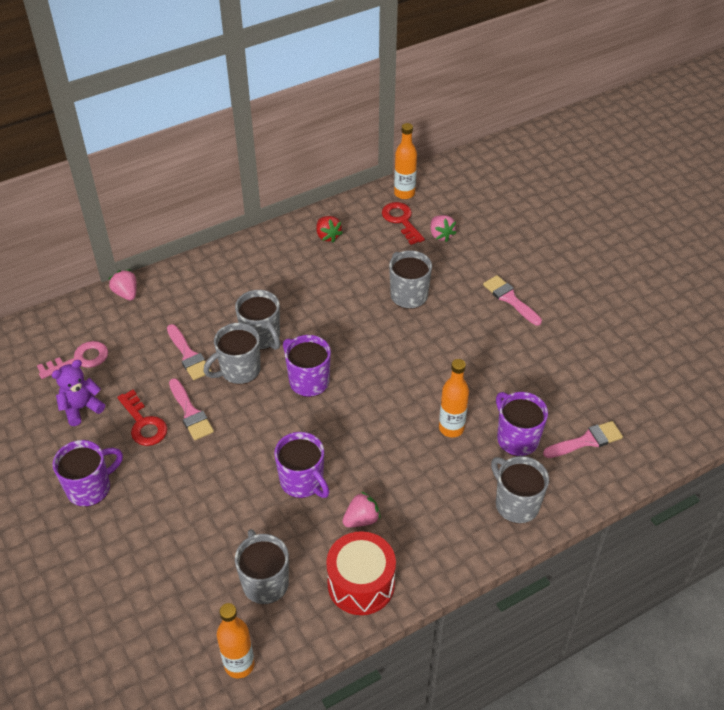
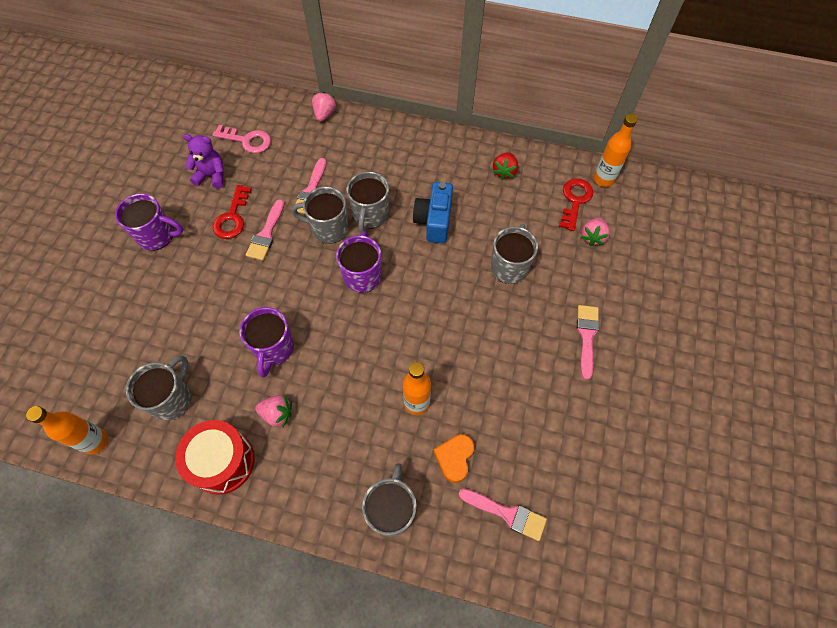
camera: 45 degrees right, 15 degrees up
(316, 305) = (434, 221): none -> blue camera
(516, 438) = (454, 458): purple mug -> orange heart

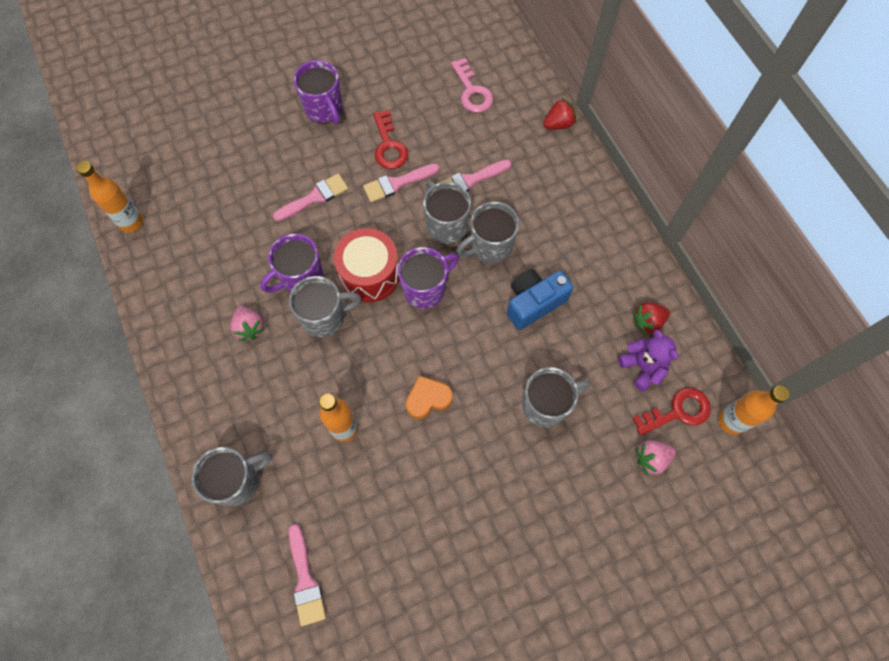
camera: 50 degrees right, 5 degrees up
(172, 399) = (202, 243): grey mug -> grey mug (325, 317)
(212, 176) = (413, 97): purple teddy bear -> purple teddy bear (642, 367)
(223, 462) = (182, 321): red drum -> red drum (369, 274)
(232, 218) = (389, 146): red key -> red key turned 75 degrees counterclockwise
(324, 114) = (558, 124): pink strawberry -> red strawberry
(454, 458) = (320, 498): orange heart -> orange heart (428, 399)
(586, 336) = (534, 530): pink brush -> pink brush (315, 197)

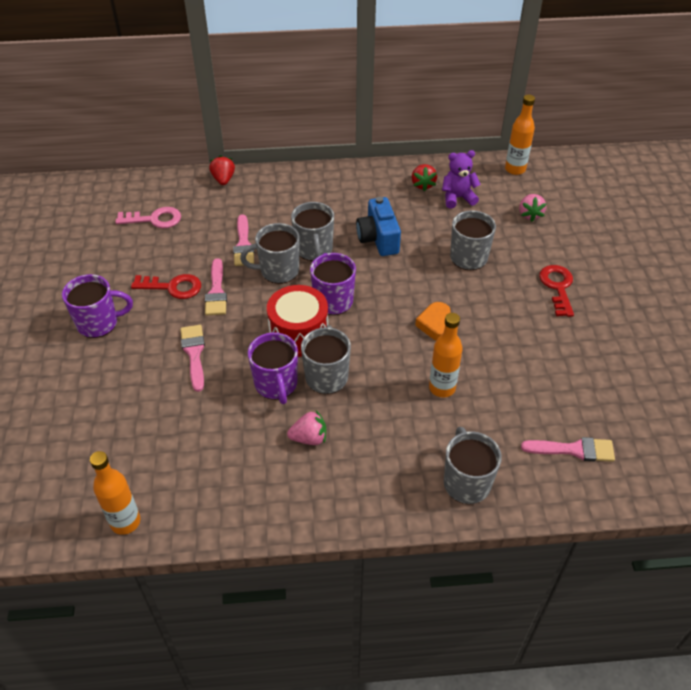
camera: 70 degrees left, 20 degrees down
(678, 411) = (498, 191): red key -> red key (557, 287)

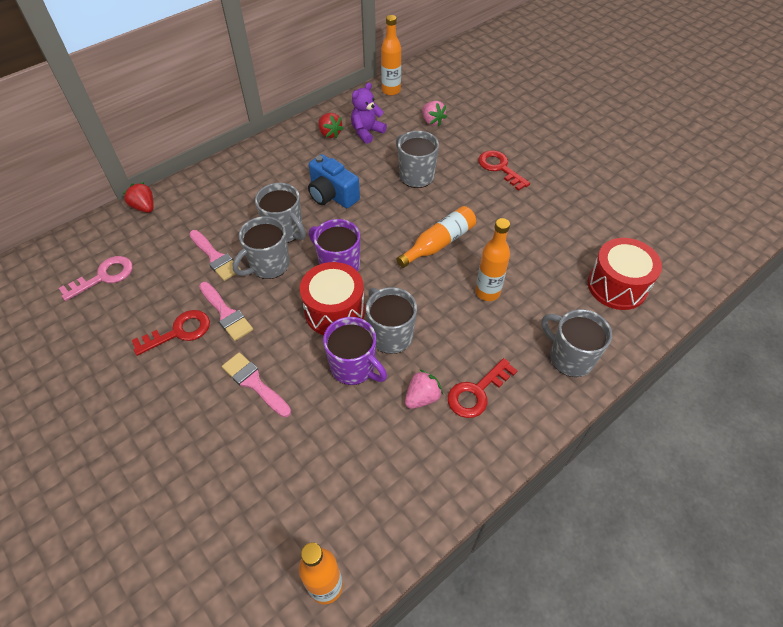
camera: 35 degrees left, 5 degrees up
(99, 323) = (130, 408): purple mug -> none
(357, 461) = (477, 392): none -> red key
(436, 325) = (439, 243): orange heart -> orange bottle
(574, 450) = (617, 286): pink brush -> red drum

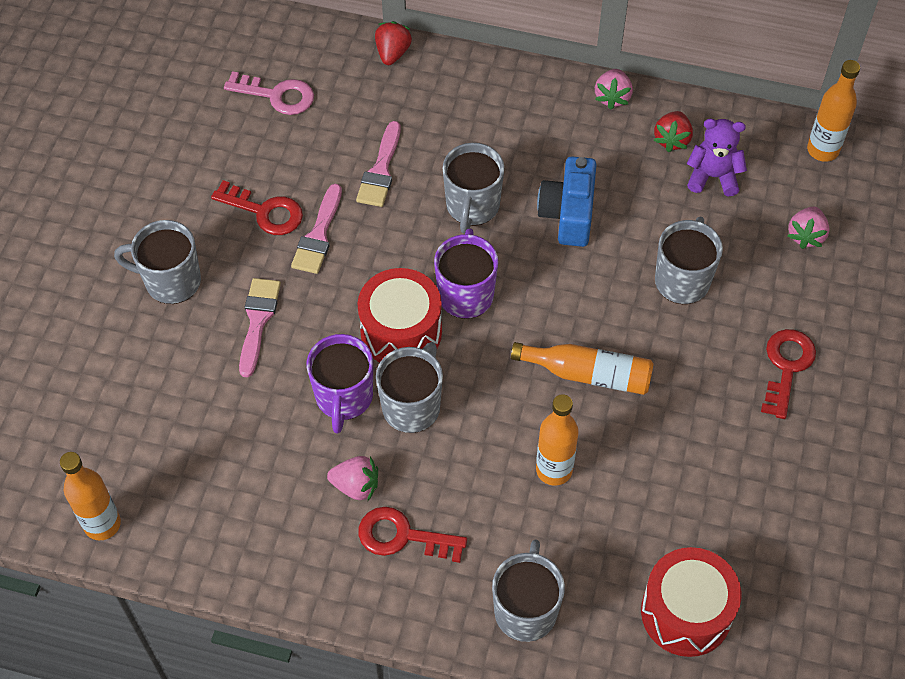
camera: 55 degrees right, 5 degrees up
(268, 265) = (411, 226): grey mug -> grey mug (171, 281)
(280, 139) = (612, 97): none -> pink strawberry

